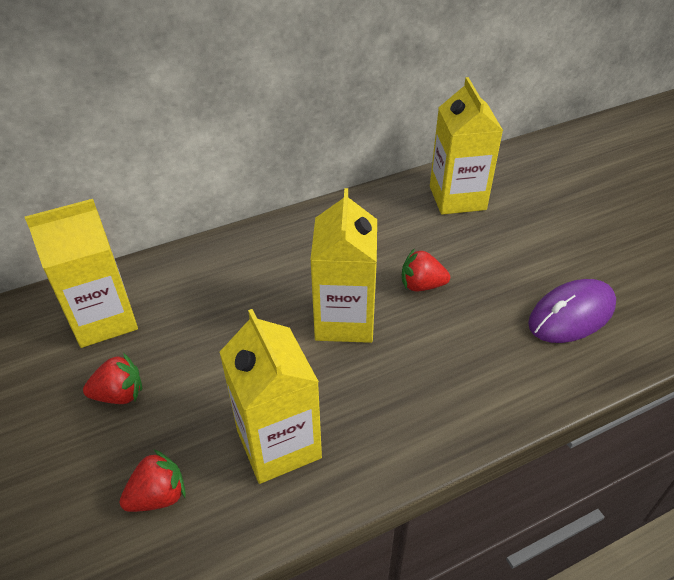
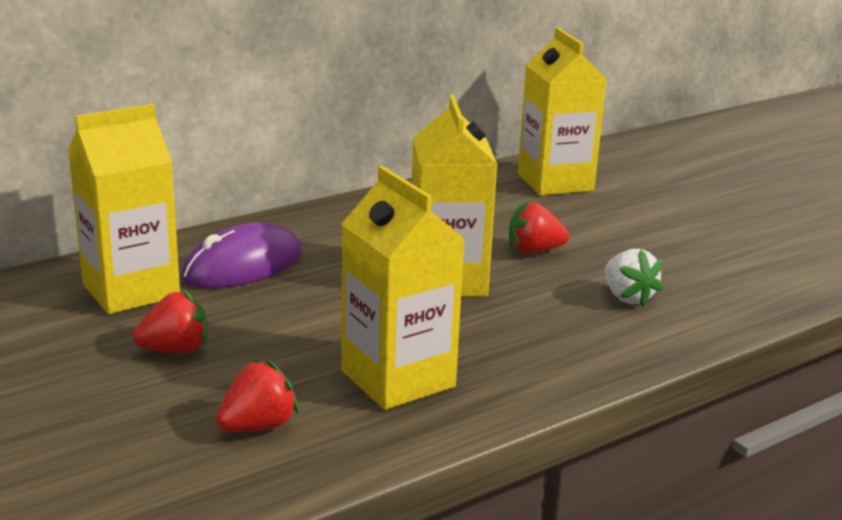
camera: 10 degrees left, 20 degrees down
(485, 350) = (627, 297): none -> white strawberry
(571, 314) = (720, 267): purple mouse -> purple mouse (243, 265)

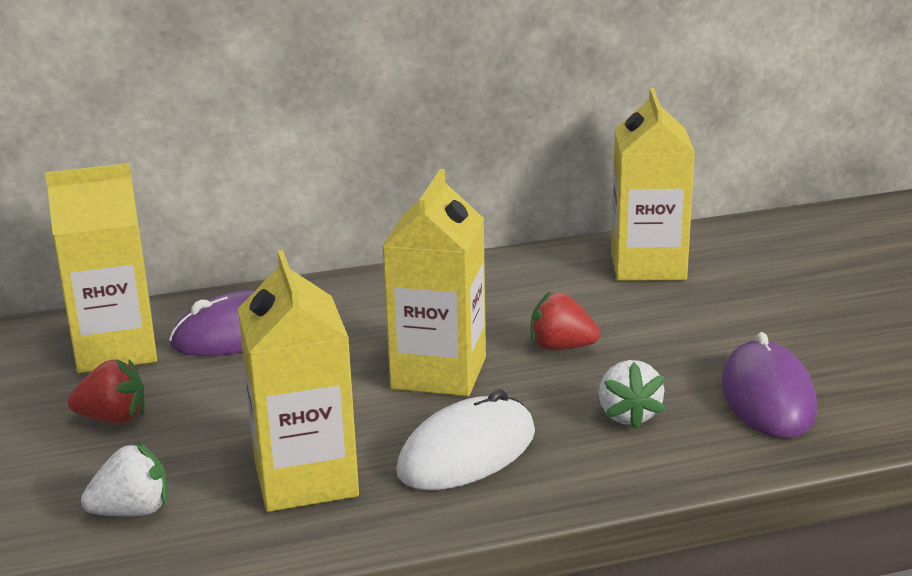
camera: 20 degrees right, 0 degrees up
(258, 426) = (132, 511): red strawberry -> white strawberry
(520, 340) = (467, 452): none -> white mouse
(722, 272) = (767, 397): none -> purple mouse

